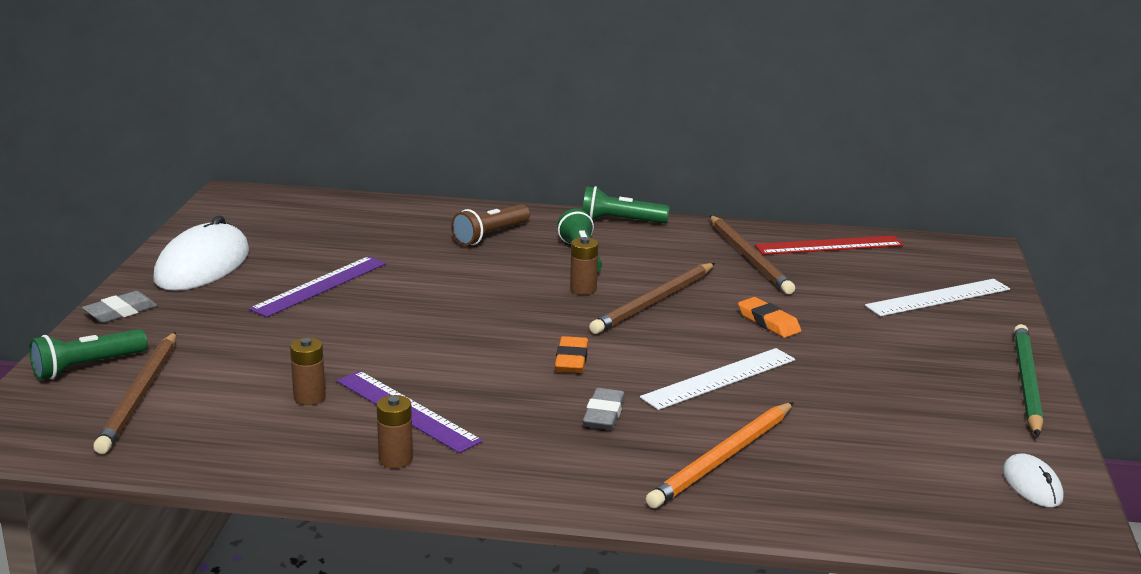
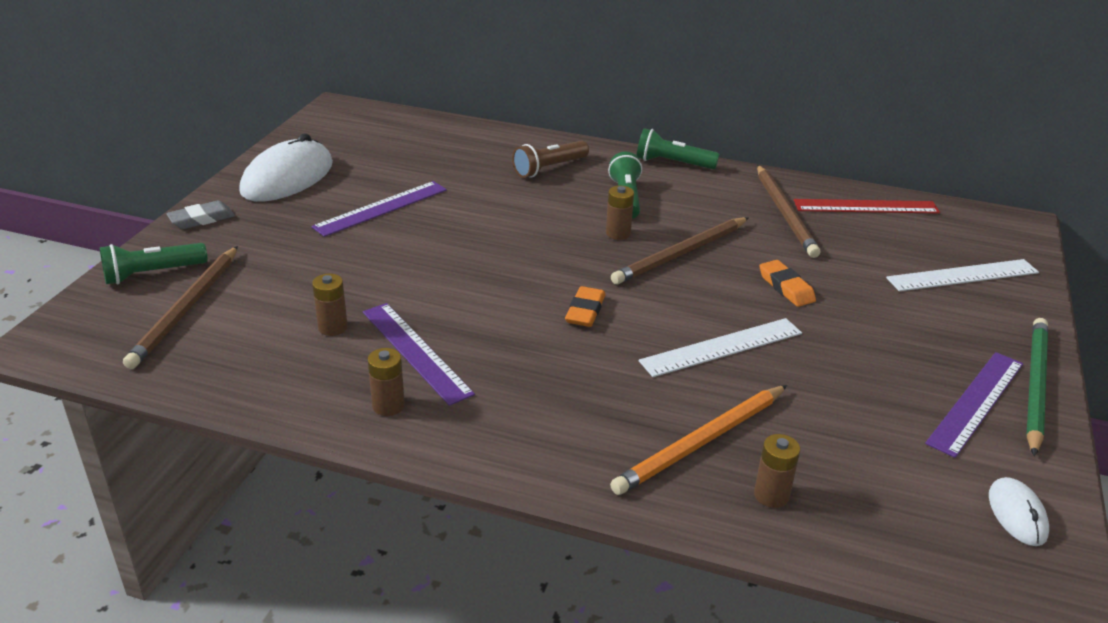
camera: 10 degrees right, 10 degrees up
(604, 414) = (599, 376): grey eraser -> none
(802, 494) = (771, 495): none -> brown battery
(975, 401) = (976, 402): none -> purple ruler

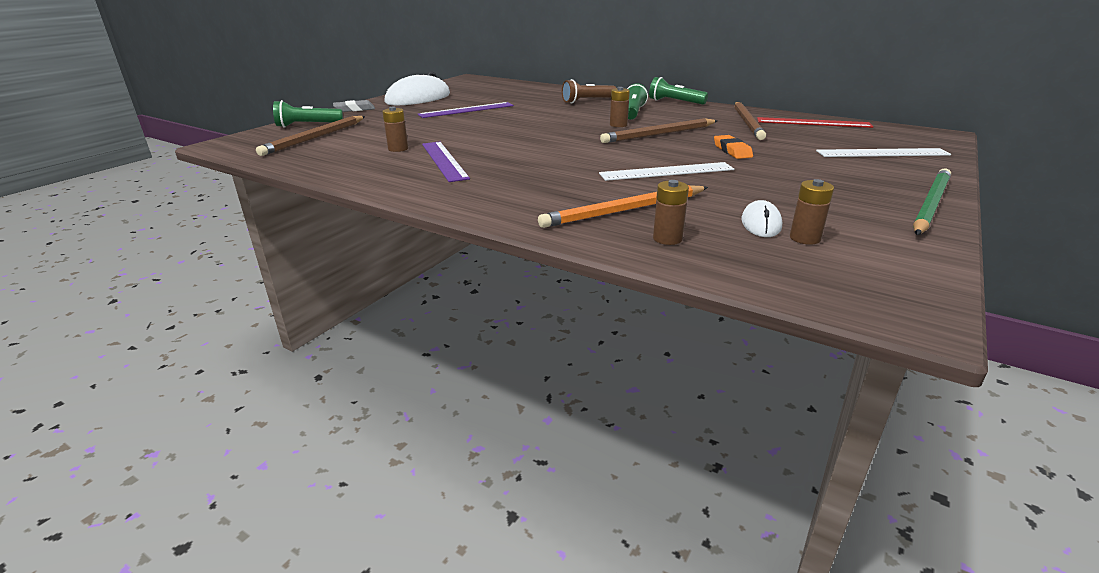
camera: 15 degrees right, 5 degrees down
(388, 406) = (407, 179): brown battery -> brown battery (805, 238)
(585, 311) = (574, 152): orange eraser -> none
(976, 402) = (872, 209): purple ruler -> none
(1017, 514) = (890, 267): white mouse -> white mouse (761, 223)

